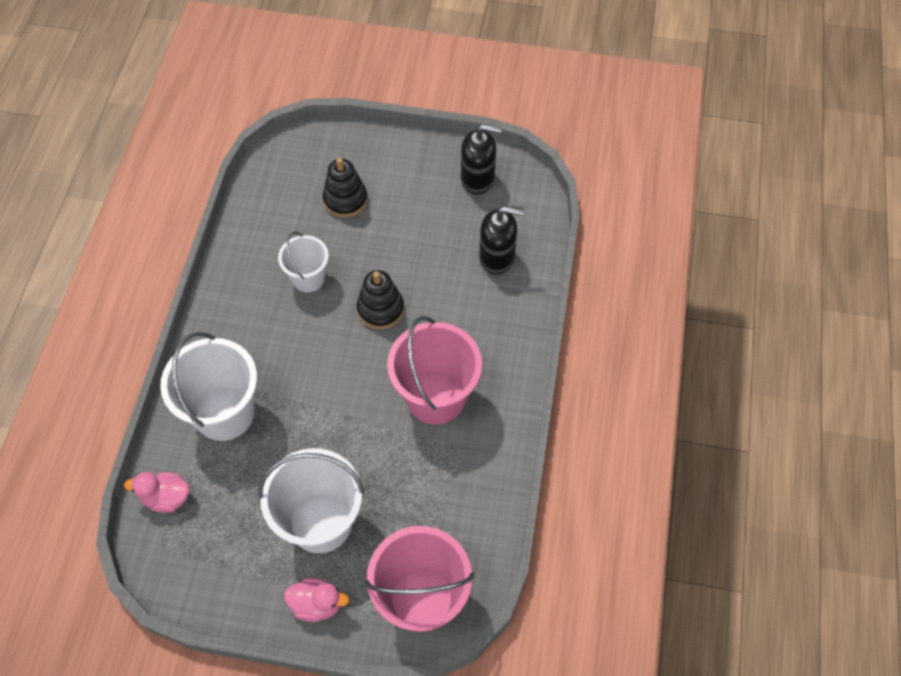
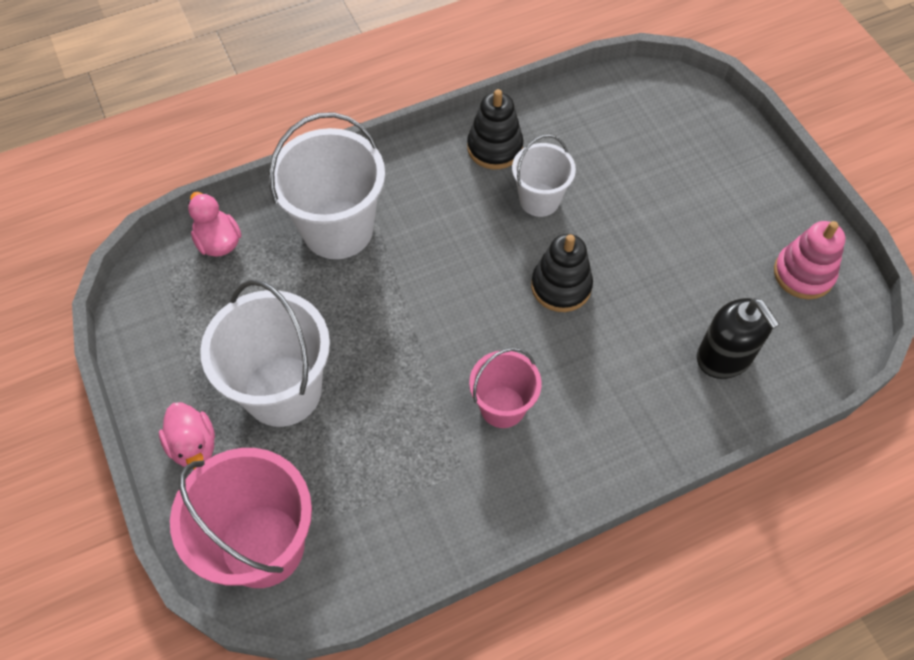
camera: 55 degrees right, 0 degrees up
(345, 200) = (657, 171): black stacking toy -> black stacking toy (494, 148)
(435, 397) = (502, 407): pink bucket -> pink bucket, size x0.58
(477, 179) = (803, 274): black soap dispenser -> pink stacking toy

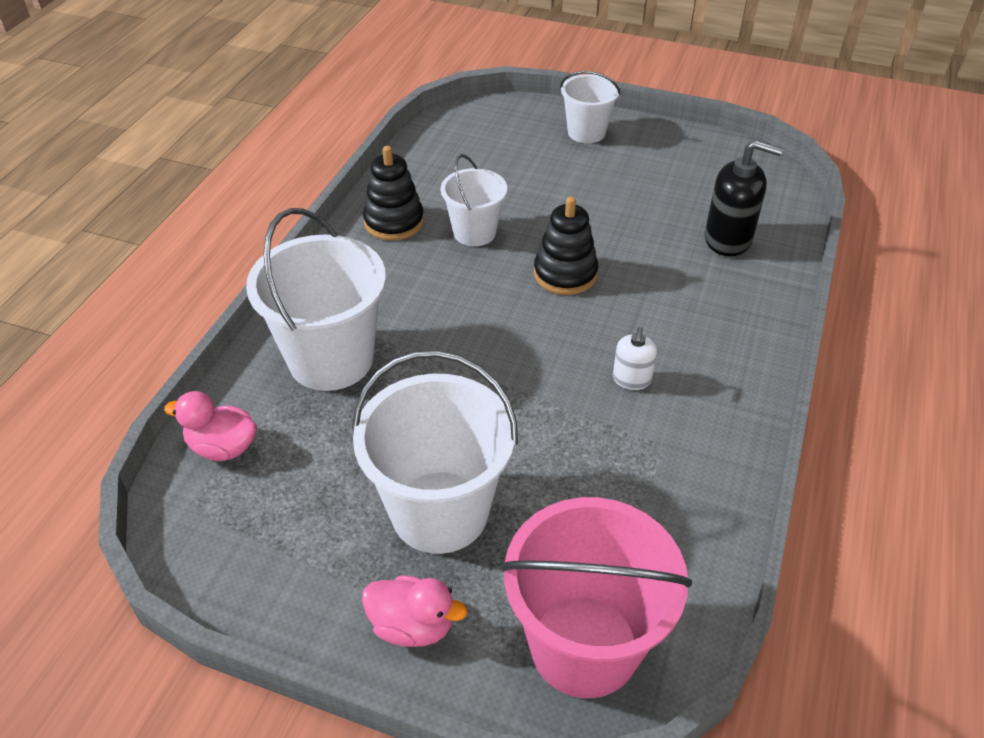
camera: 45 degrees left, 15 degrees down
(502, 407) = (631, 379): pink bucket -> white soap dispenser
(738, 170) = (586, 132): none -> white bucket
(803, 274) = (706, 162): pink stacking toy -> none

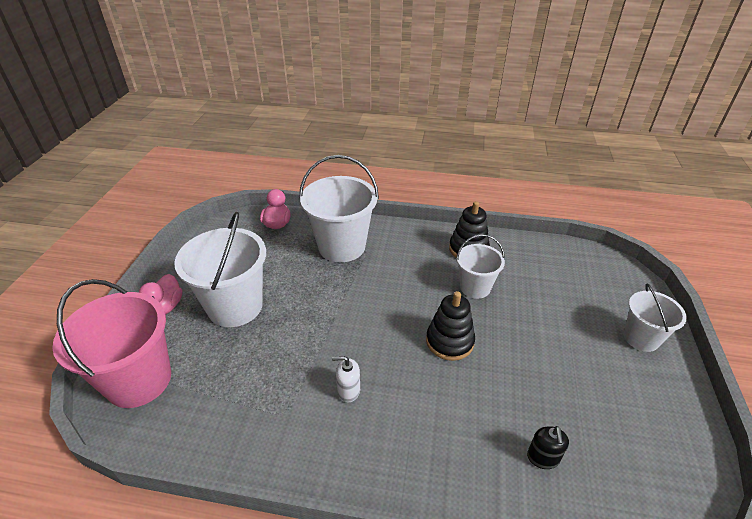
camera: 80 degrees right, 5 degrees down
(728, 239) = (543, 458): black soap dispenser -> black soap dispenser, size x0.56

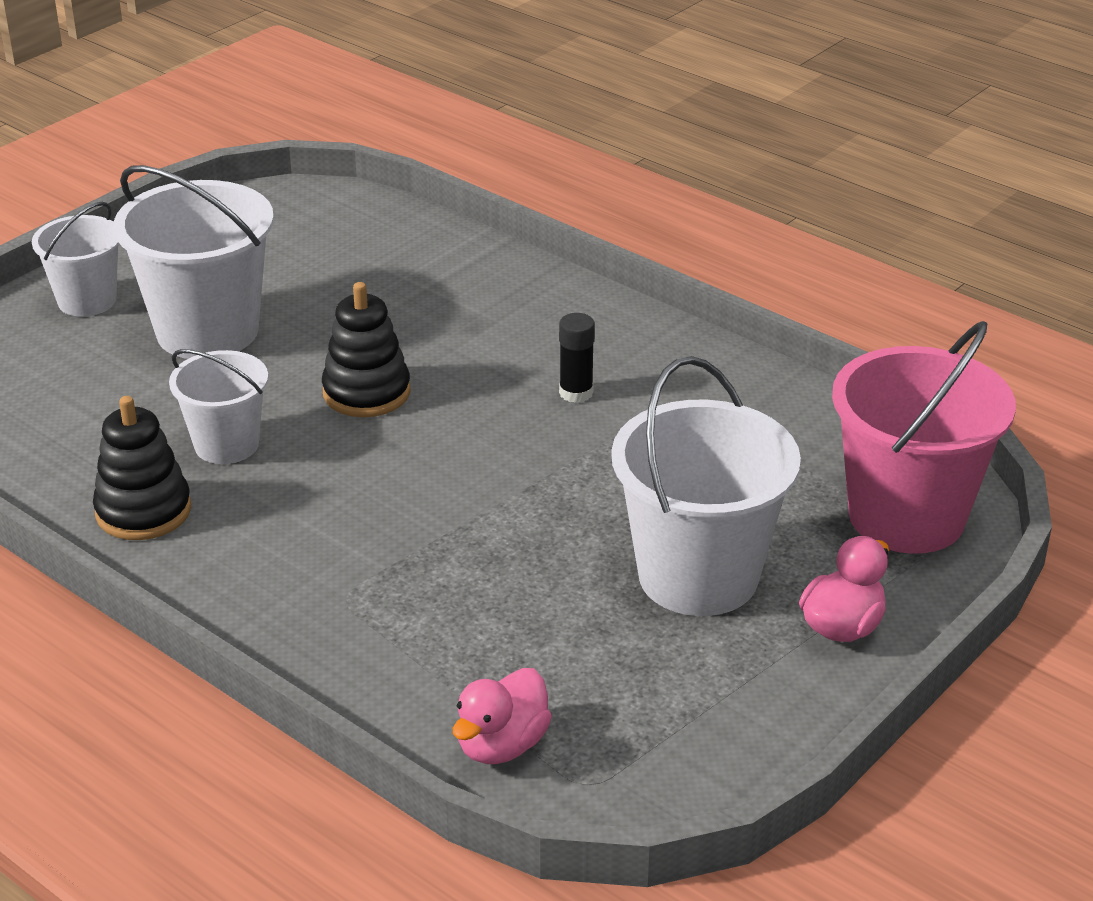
camera: 150 degrees left, 5 degrees down
(341, 246) = (394, 620): white bucket -> white bucket (207, 331)
(348, 390) = (576, 393): white soap dispenser -> black glue stick
(543, 458) = (393, 262): black soap dispenser -> none

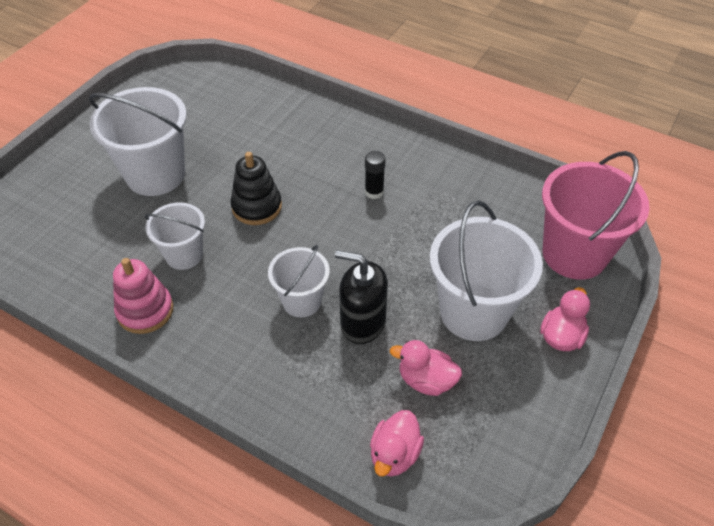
camera: 10 degrees left, 15 degrees up
(87, 300) = (80, 161): white bucket -> white bucket (301, 301)
(143, 511) = (145, 310): black stacking toy -> pink stacking toy
(501, 568) = (362, 323): none -> black soap dispenser
(585, 657) = (426, 380): none -> pink duck

